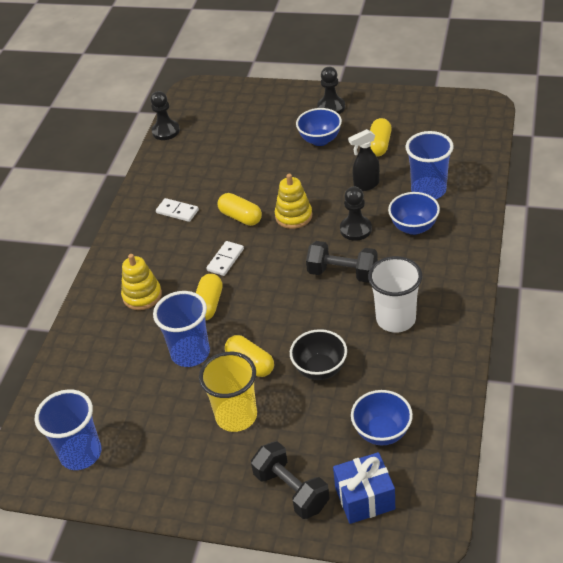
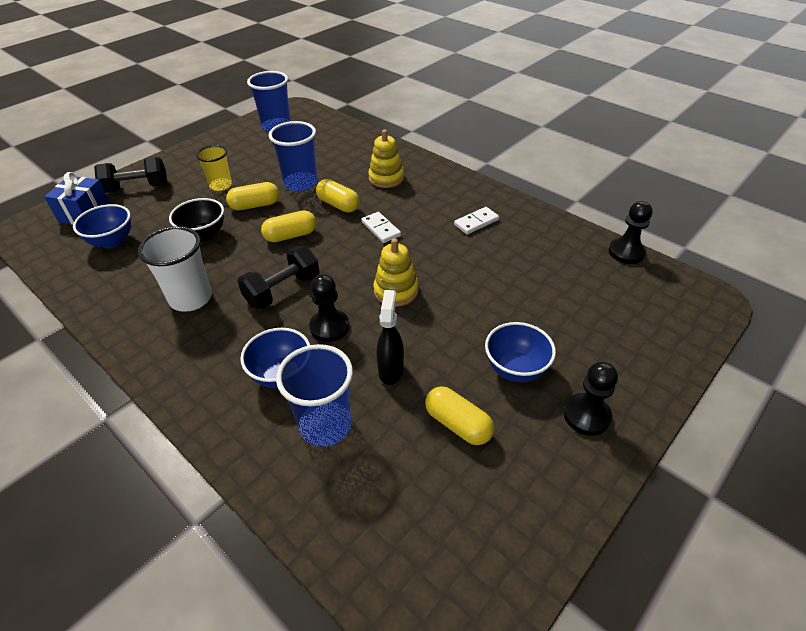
camera: 115 degrees right, 0 degrees up
(236, 416) = (221, 185): yellow cup -> yellow cup, size x0.66
(240, 217) = (430, 256): yellow capsule -> yellow capsule (291, 236)

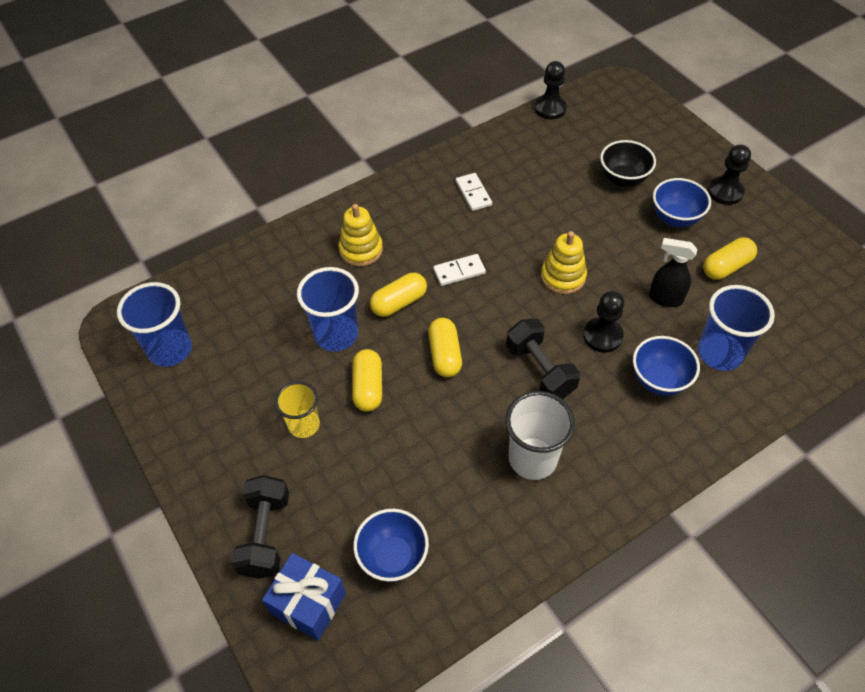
camera: 75 degrees left, 10 degrees up
(204, 235) = (414, 446): black bowl -> black bowl (623, 179)

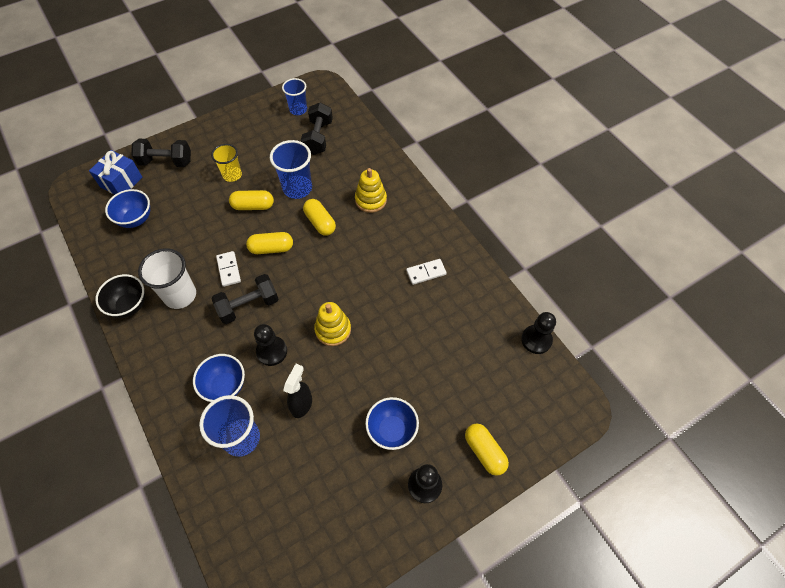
camera: 90 degrees right, 5 degrees up
(170, 349) = (298, 109): blue cup -> blue cup, size x0.66
(237, 317) = (318, 138): none -> black dumbbell
(459, 271) = (345, 259): white domino -> white domino (229, 269)
(623, 179) = (442, 392): black bowl -> black bowl (129, 305)
(726, 267) = (331, 464): yellow capsule -> yellow capsule (484, 452)

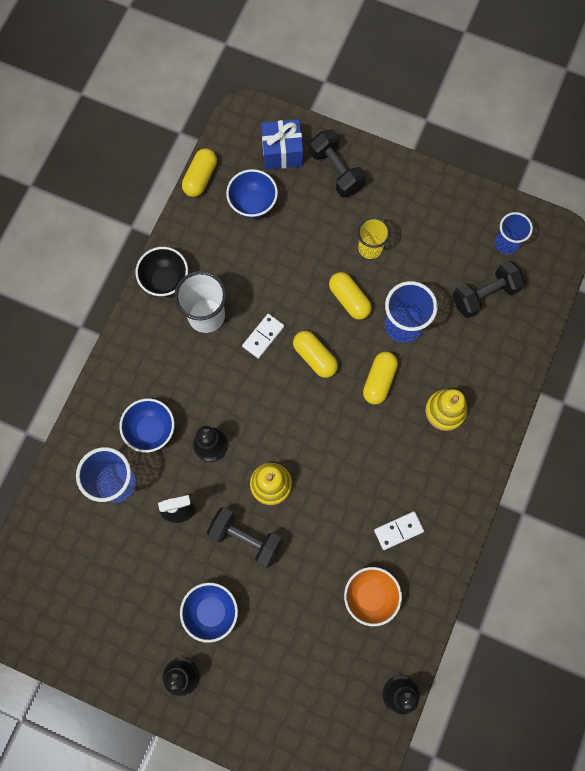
camera: 55 degrees right, 15 degrees up
(248, 306) = (240, 386): black dumbbell -> black dumbbell (246, 538)
(426, 272) = (398, 530): white domino -> white domino turned 60 degrees counterclockwise
(457, 316) = (370, 596): none -> orange bowl
(484, 452) = (248, 712): yellow capsule -> yellow capsule (200, 178)

